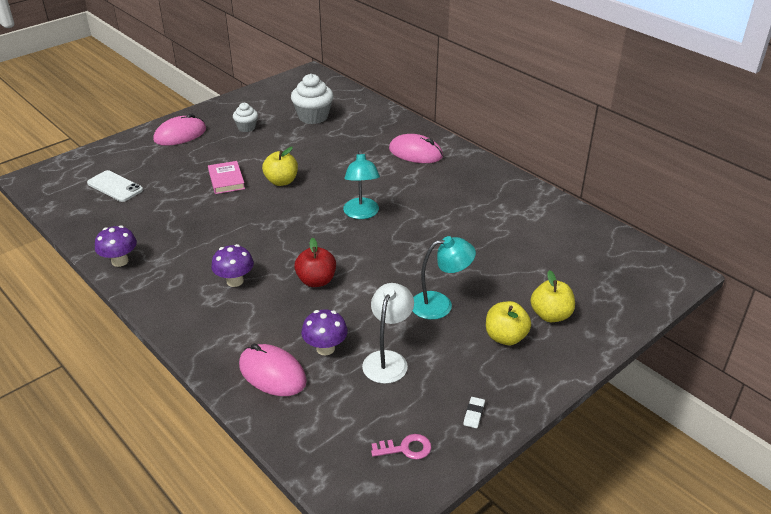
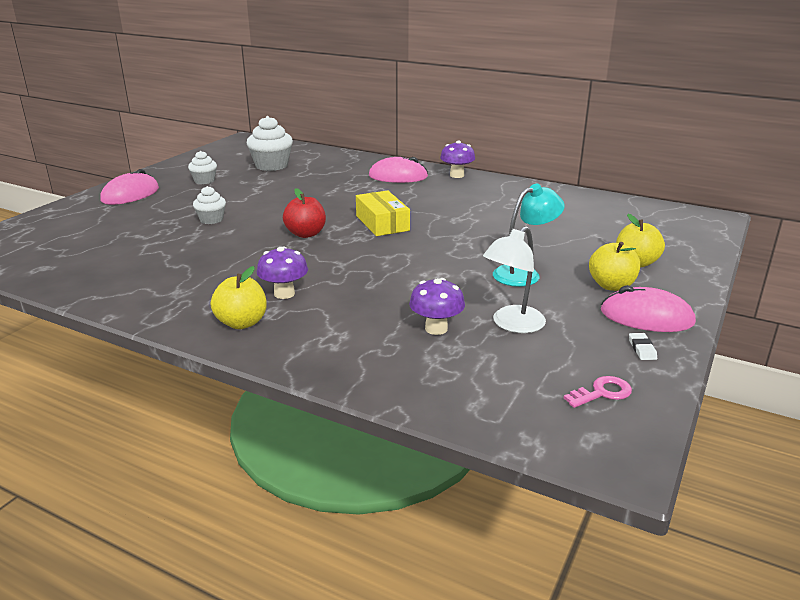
camera: 20 degrees left, 10 degrees down
(115, 186) = (76, 242): white phone -> none
(120, 261) = (125, 301): purple mushroom -> purple mushroom (457, 175)
(226, 180) = (211, 219): pink book -> white cupcake
(272, 373) = (393, 361): pink mouse -> pink mouse (646, 317)
(281, 181) = (275, 212): yellow apple -> yellow apple (242, 323)
(316, 281) = (378, 278): red apple -> red apple (306, 234)
(361, 214) = (382, 223): turquoise lamp -> yellow box
(388, 360) = (512, 324): white lamp -> white lamp turned 135 degrees counterclockwise

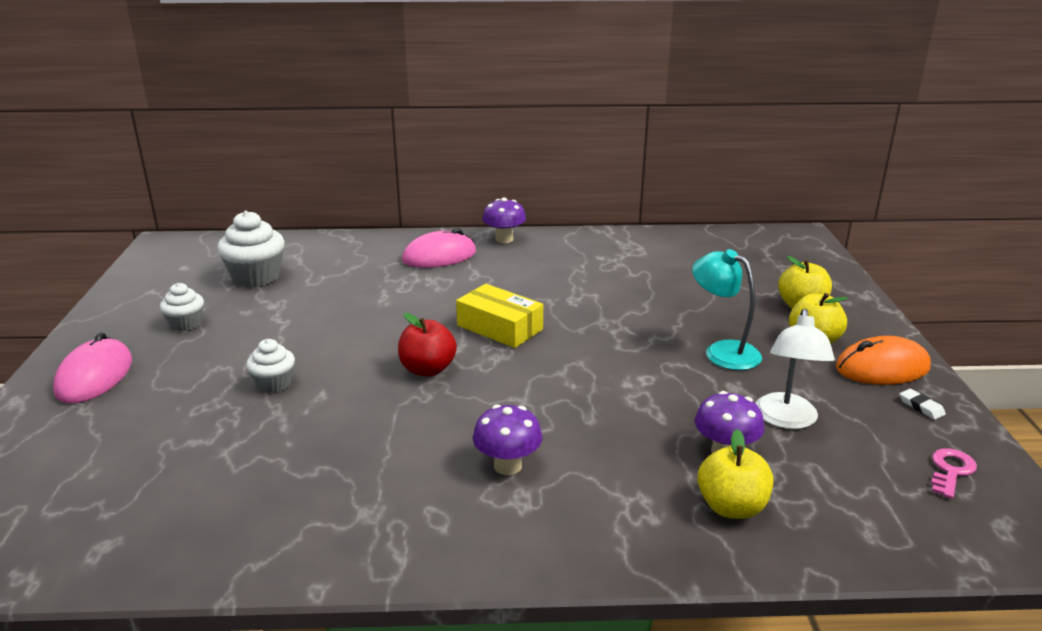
camera: 30 degrees left, 0 degrees up
(242, 323) = (508, 528): yellow apple -> yellow apple (731, 507)
(524, 273) = (722, 351): turquoise lamp -> turquoise lamp turned 75 degrees counterclockwise
(646, 317) = (882, 368): pink mouse -> orange mouse

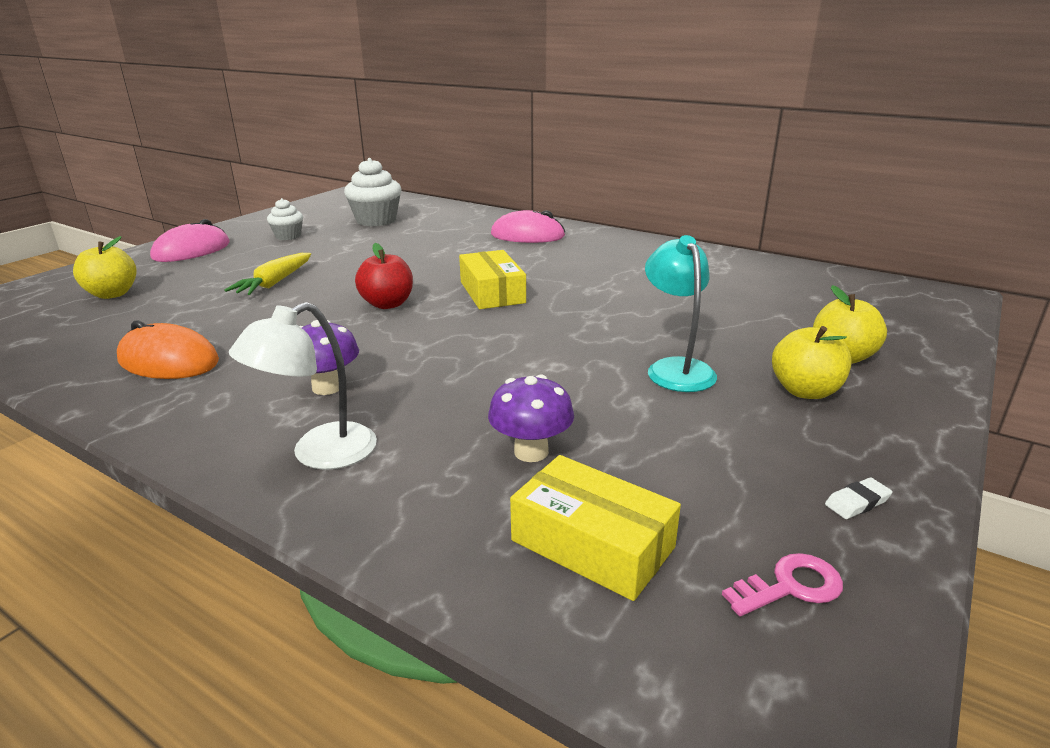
camera: 35 degrees right, 0 degrees up
(274, 384) = (275, 283): white cupcake -> yellow carrot
(504, 239) = (602, 235): purple mushroom -> none
(731, 507) = (456, 500): yellow apple -> yellow apple (112, 294)
(786, 420) = (649, 449): white lamp -> white lamp (319, 454)
(839, 495) = (592, 543): none -> yellow box
(882, 368) = (861, 444): orange mouse -> orange mouse (168, 361)
(921, 407) = (857, 502): white eraser -> white eraser turned 60 degrees clockwise

